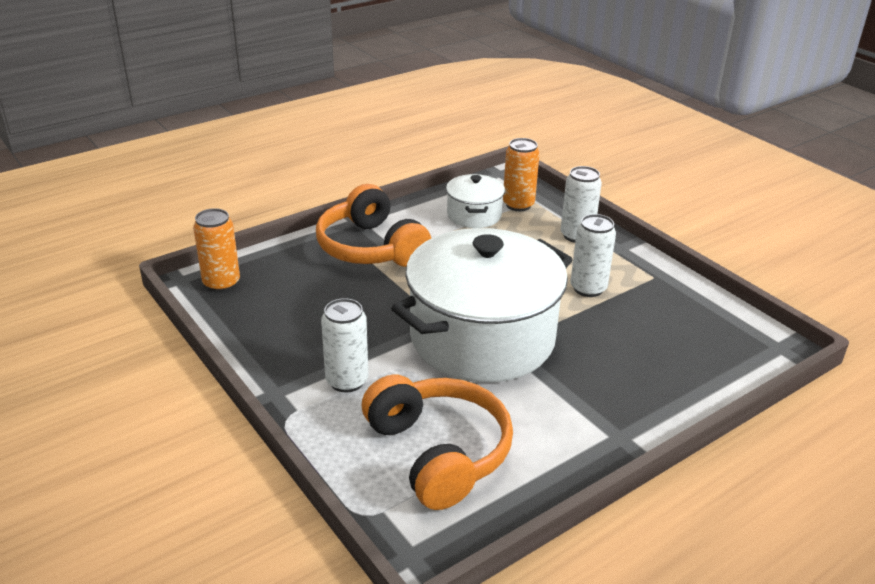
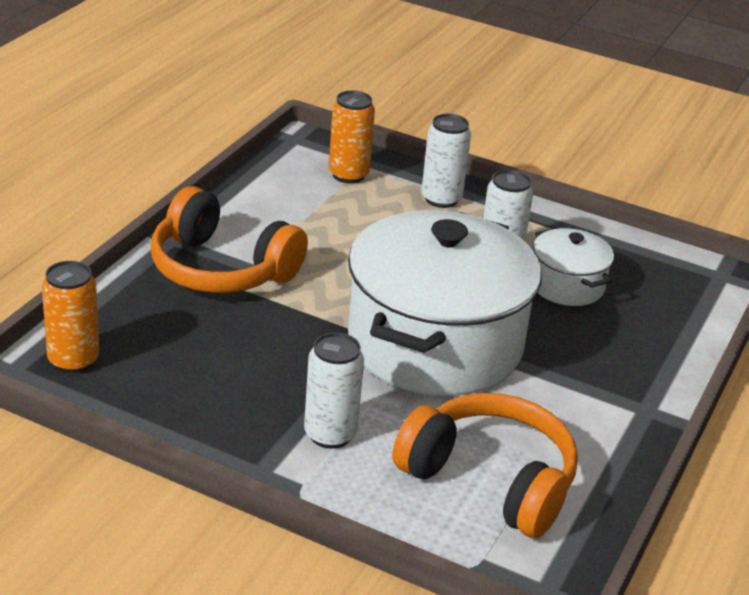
camera: 30 degrees left, 0 degrees up
(474, 215) = (308, 199): white pot -> white pot (567, 285)

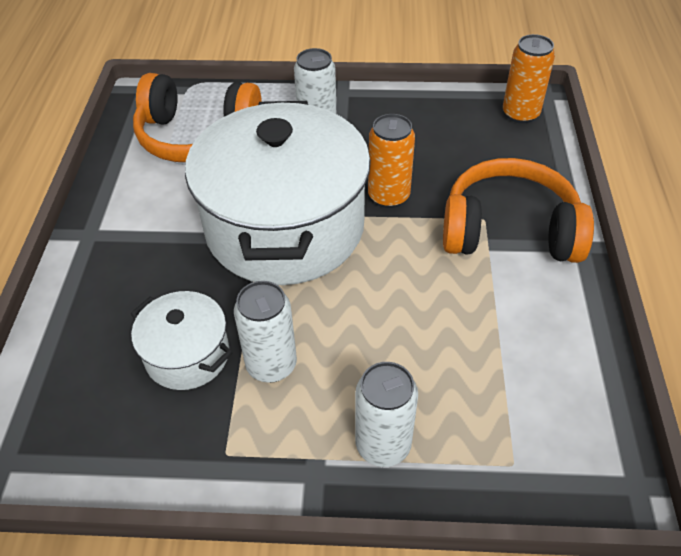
camera: 160 degrees right, 15 degrees up
(348, 175) = (515, 436): orange can -> orange can (388, 196)

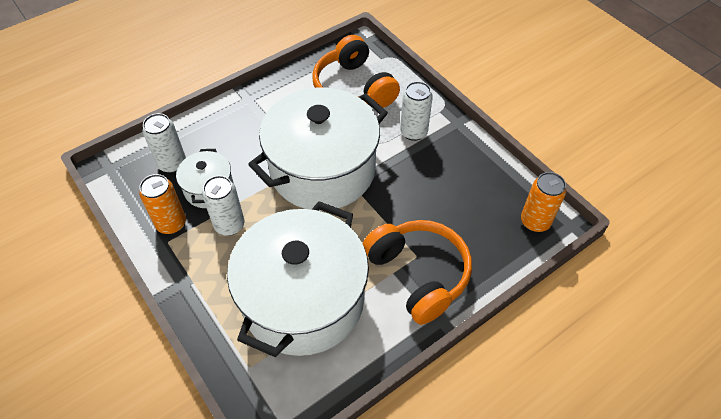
camera: 50 degrees right, 5 degrees up
(383, 445) = (218, 301): white can -> white can (172, 164)
(388, 196) = (390, 199): orange can -> orange can (171, 224)
(458, 351) = (303, 300): none -> white pot

